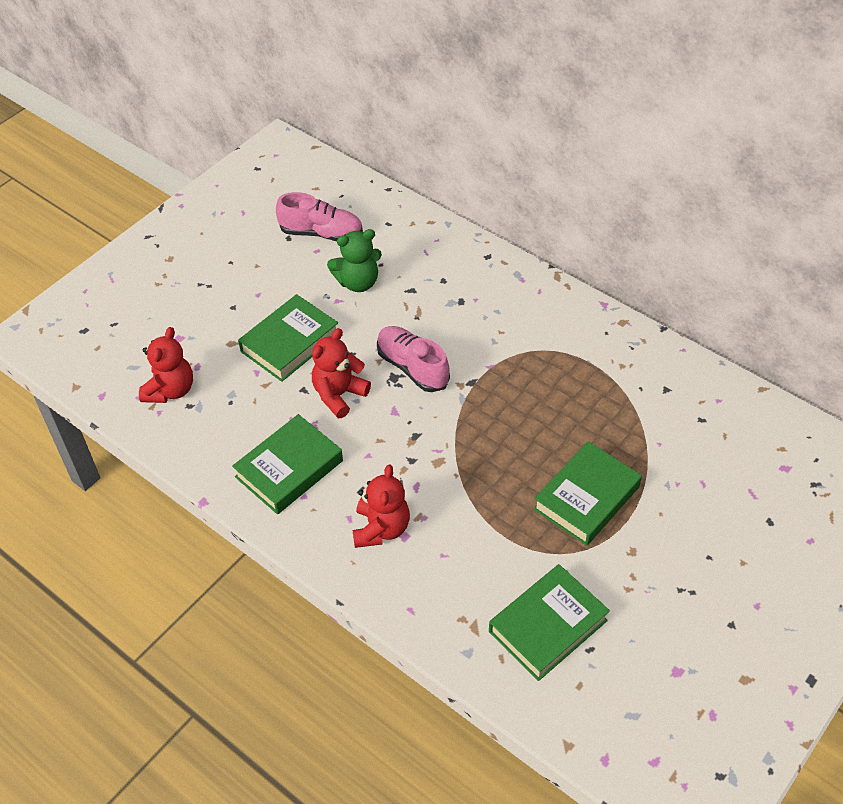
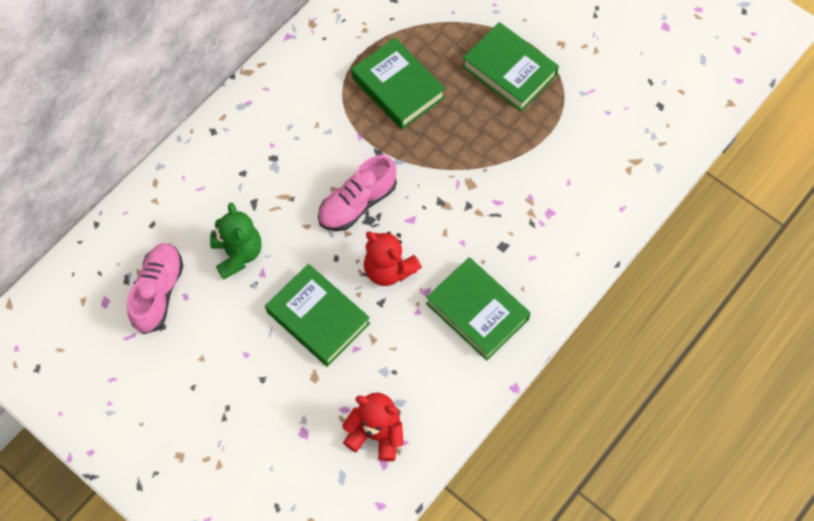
camera: 90 degrees left, 15 degrees up
(381, 528) = (542, 231): red teddy bear -> none
(548, 626) = (632, 108): green book -> green book (398, 87)

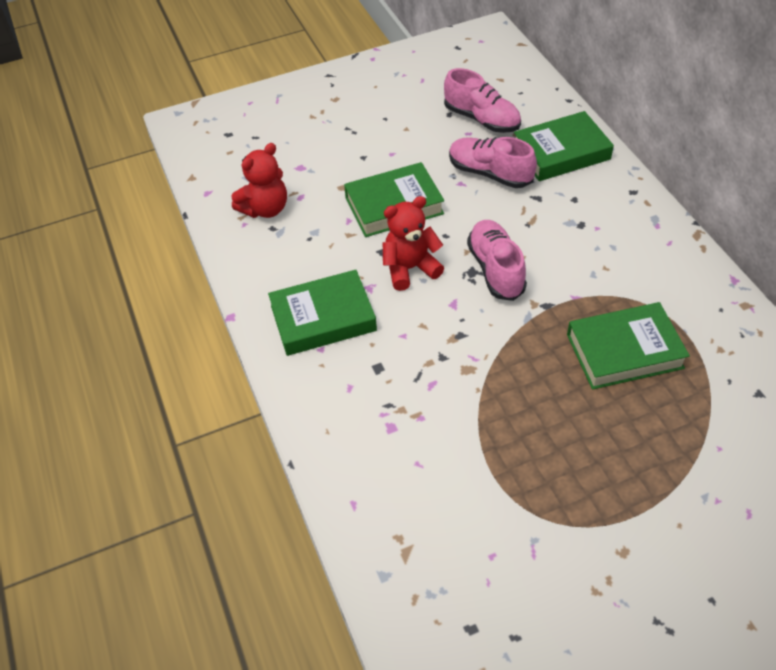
camera: 120 degrees right, 15 degrees down
(238, 254) = (489, 173): green teddy bear -> pink shoe
(509, 71) = (603, 471): green book -> green book (561, 152)

